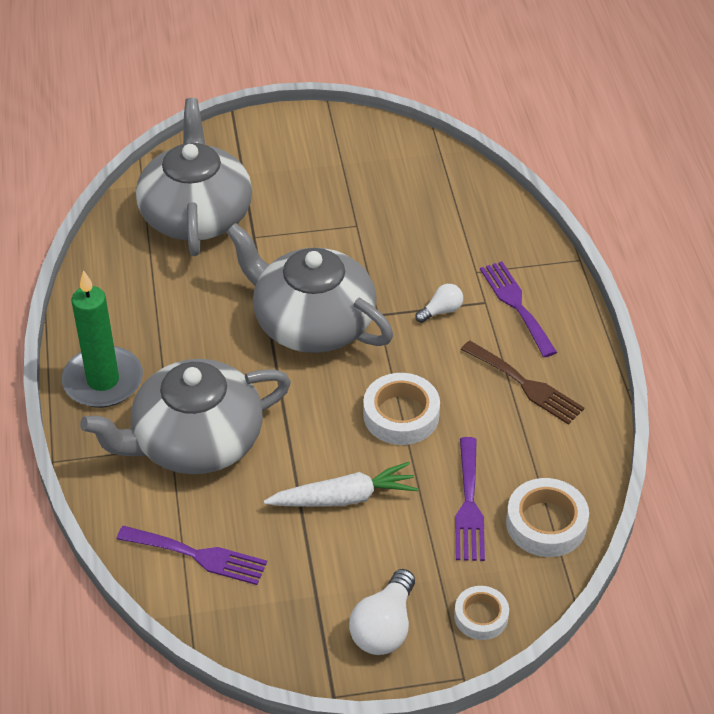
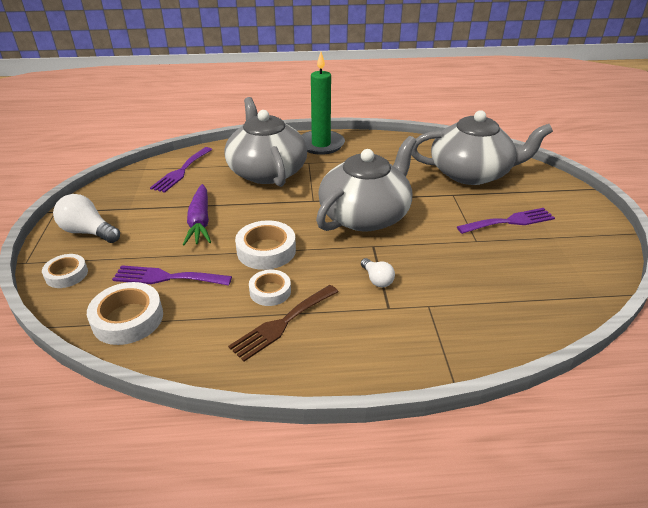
camera: 95 degrees right, 10 degrees down
(343, 497) = (200, 221): white carrot -> purple carrot
(477, 401) = (270, 291): none -> white tape
(516, 305) = (385, 328): purple fork -> purple fork (510, 221)

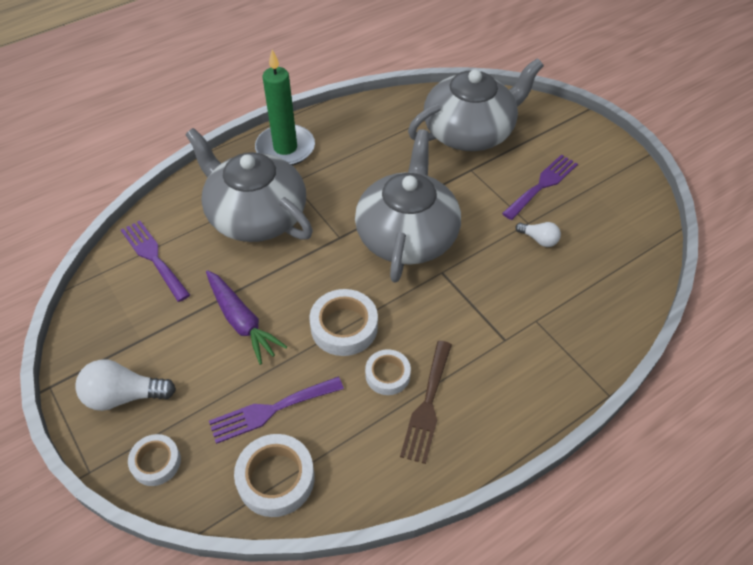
camera: 30 degrees left, 15 degrees up
(181, 171) = (153, 257): purple fork -> purple fork turned 150 degrees clockwise
(377, 280) = (474, 312): white light bulb -> white light bulb (539, 239)

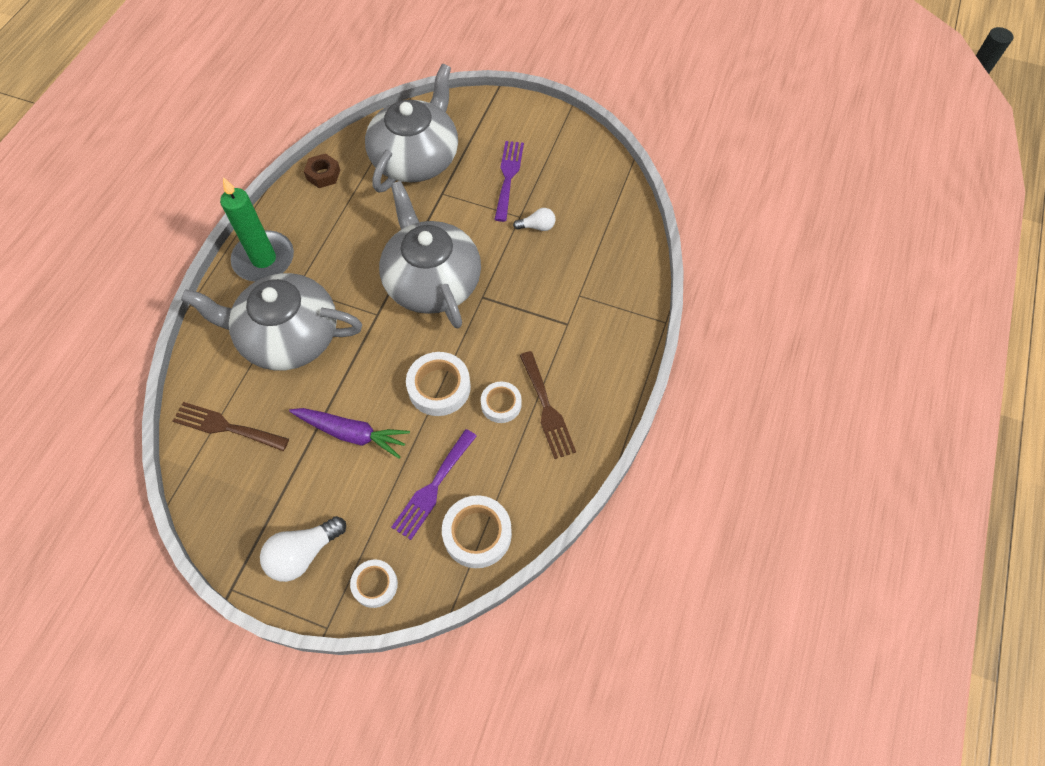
camera: 35 degrees left, 10 degrees up
(153, 257) = (226, 427): purple fork -> brown fork
(382, 109) = (323, 175): none -> brown nut

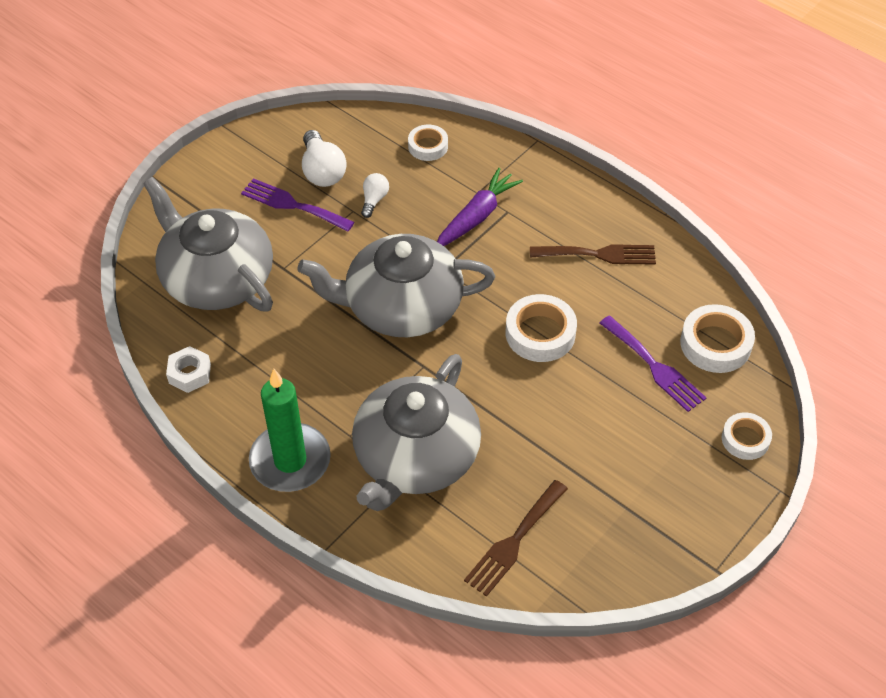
camera: 70 degrees left, 10 degrees down
(303, 554) = (694, 495): white light bulb -> white light bulb (322, 171)
(323, 175) = (190, 374): brown nut -> white nut
(351, 433) = (567, 422): purple carrot -> purple carrot (476, 217)
(501, 404) = (580, 288): white tape -> white tape (428, 146)

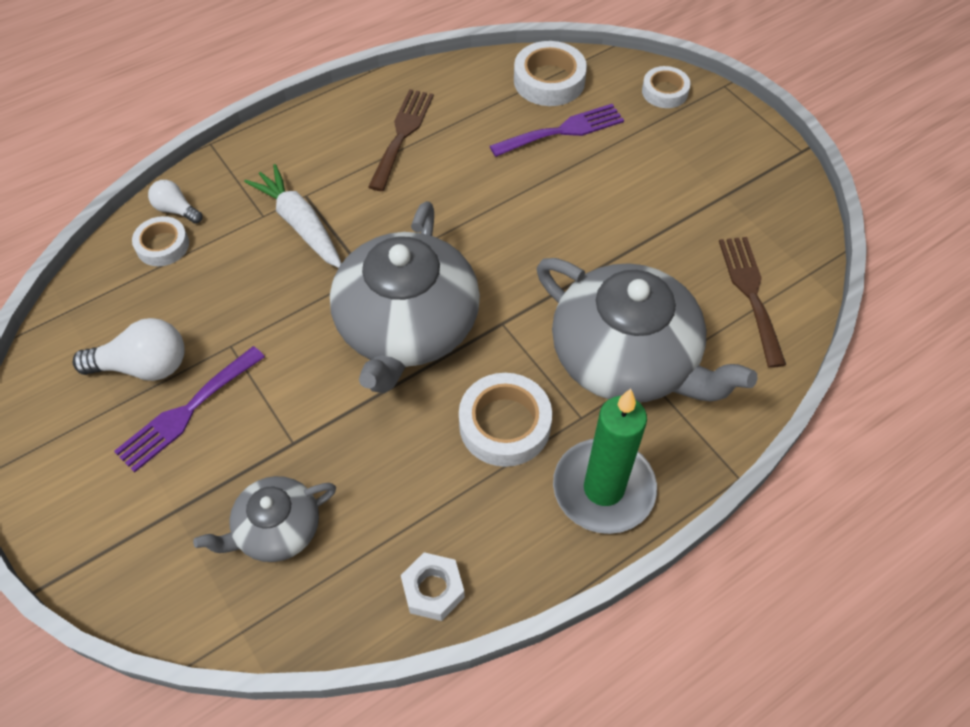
camera: 75 degrees left, 5 degrees up
(216, 278) = (276, 529): grey teapot -> grey teapot, size x0.53
(374, 200) = (224, 319): white light bulb -> white light bulb (176, 210)
(476, 217) = (300, 224): purple carrot -> white carrot
(514, 541) = (750, 293): brown fork -> brown fork turned 150 degrees counterclockwise
(540, 333) = (491, 208): white tape -> white tape (505, 425)

